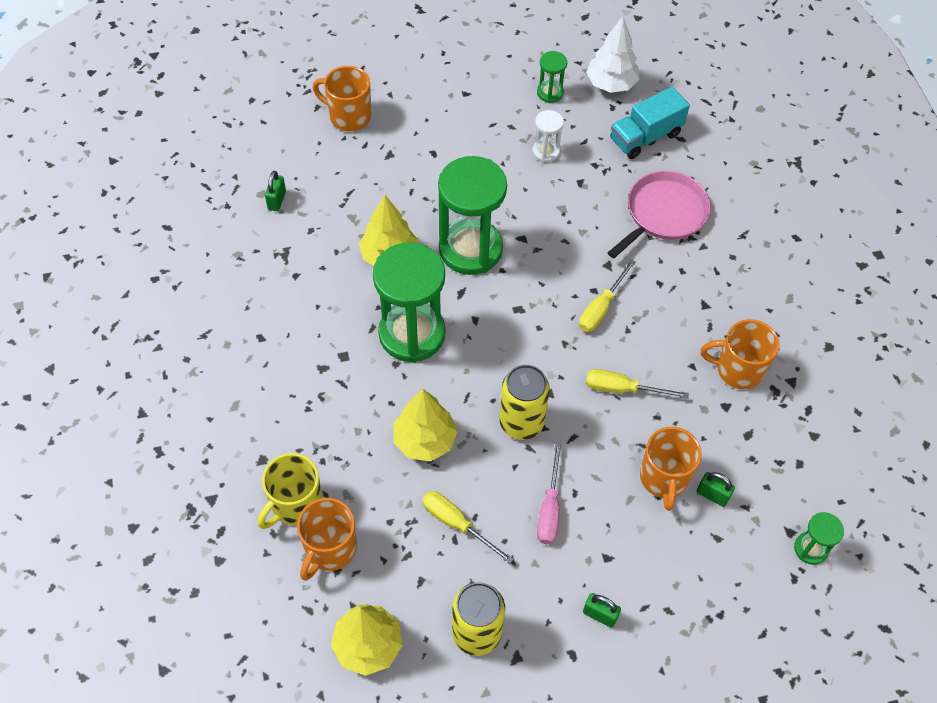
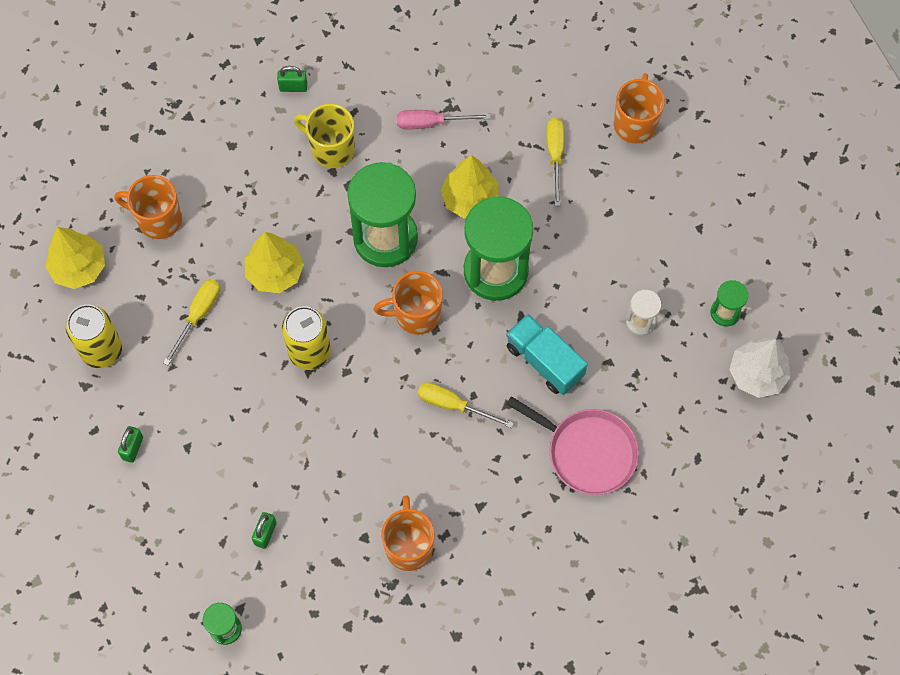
camera: 80 degrees right, 10 degrees up
(277, 200) = (511, 85): green padlock -> green padlock (293, 87)
(295, 504) = (194, 182): yellow mug -> yellow mug (331, 148)
(549, 509) = (226, 390): pink screwdriver -> pink screwdriver (431, 123)
(622, 389) = (364, 438): yellow screwdriver -> yellow screwdriver (555, 155)
(645, 137) = (689, 421): turquoise truck -> turquoise truck (544, 361)
(664, 478) = (275, 487): orange mug -> orange mug (416, 314)

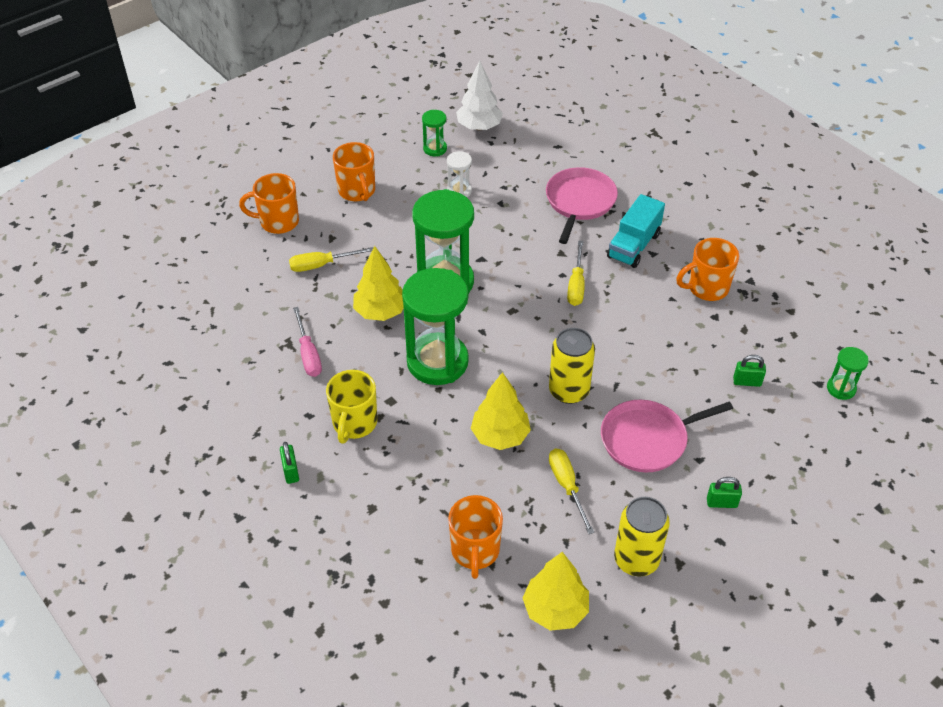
camera: 105 degrees left, 20 degrees down
(198, 315) = (567, 486): yellow screwdriver -> yellow screwdriver turned 60 degrees clockwise
(226, 407) = (648, 439): none -> pink pan
(416, 314) = (504, 325): orange mug -> orange mug (357, 191)
(544, 361) = (514, 238): turquoise truck -> turquoise truck (633, 246)

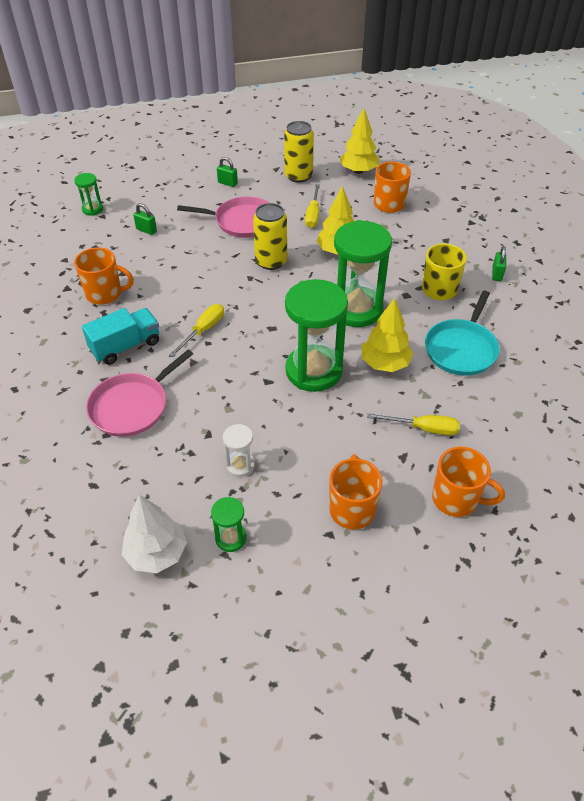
camera: 155 degrees left, 0 degrees up
(308, 354) = (461, 349): pink screwdriver -> turquoise pan

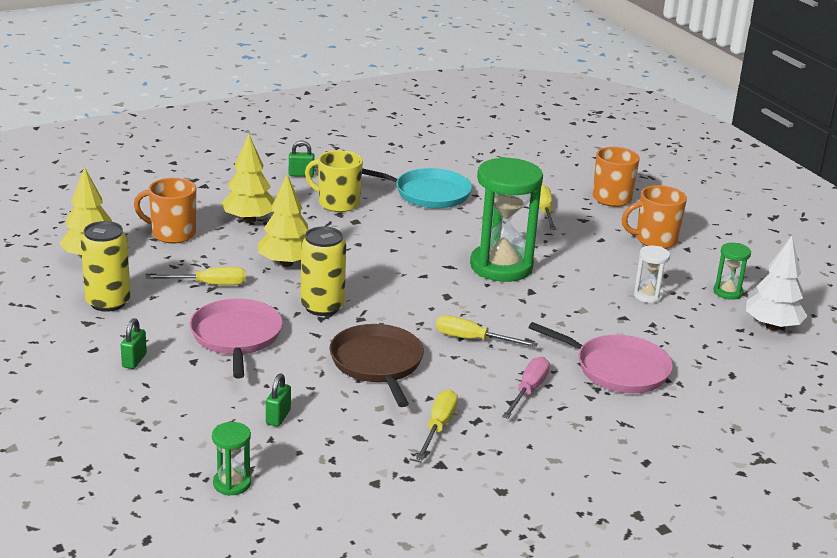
camera: 105 degrees left, 20 degrees down
(105, 294) = (438, 427): orange mug -> yellow screwdriver
(126, 346) = (528, 391): turquoise truck -> pink screwdriver
(188, 277) = (377, 364): none -> brown pan
(356, 309) = (392, 248): green hourglass -> none
(385, 363) = (470, 230): yellow tree -> yellow tree (249, 220)

